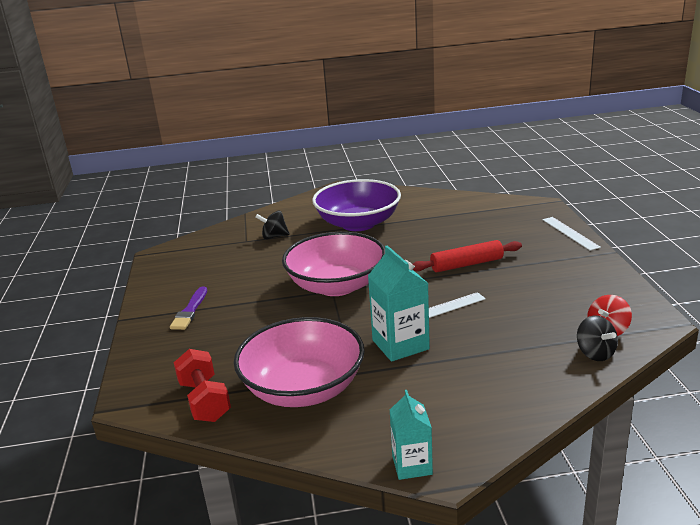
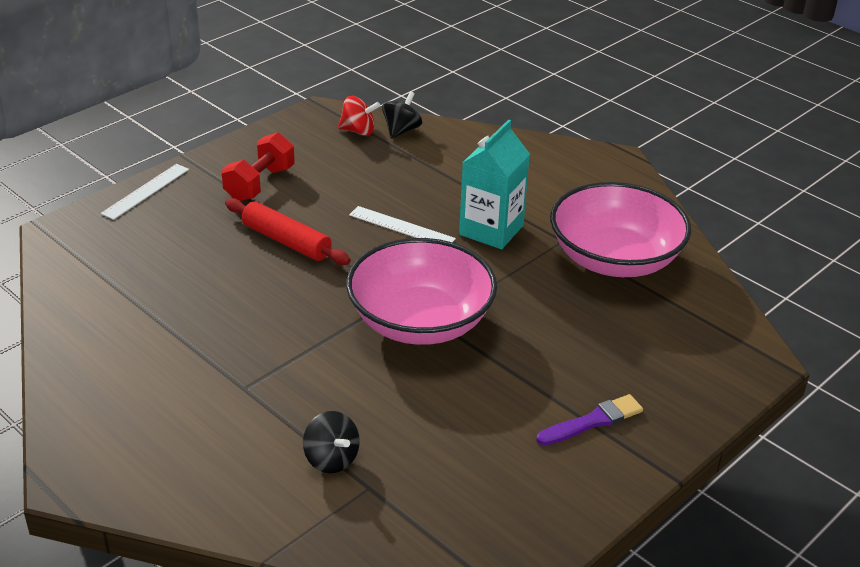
camera: 130 degrees left, 10 degrees up
(204, 401) = (700, 309): red dumbbell -> red dumbbell (260, 184)
(358, 223) = (222, 384): purple bowl -> none
(412, 465) = (629, 172): turquoise carton -> none

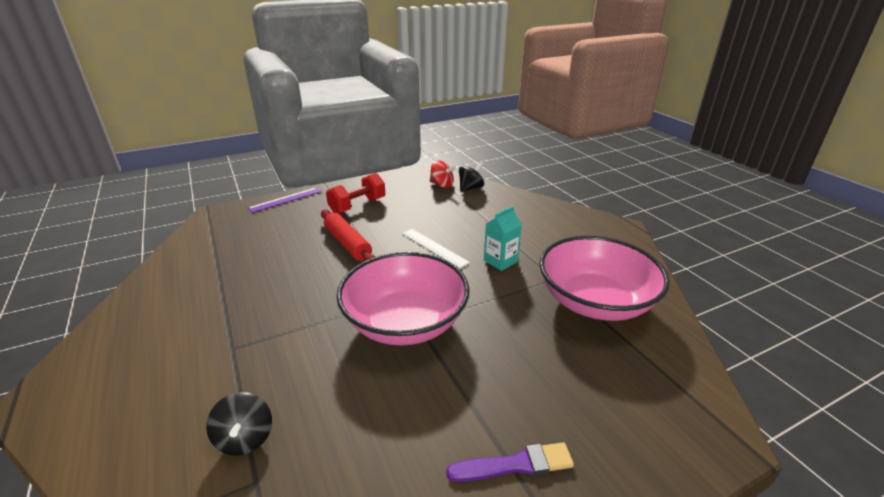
camera: 20 degrees right, 5 degrees down
(146, 191) = (285, 200): white ruler -> purple ruler
(491, 230) = (500, 261): turquoise carton -> turquoise carton, size x0.64

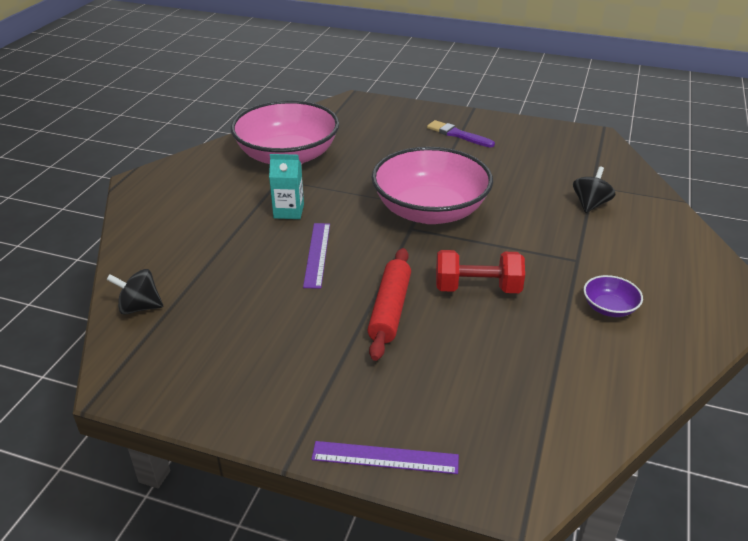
camera: 135 degrees left, 5 degrees up
(187, 319) = (609, 308): none -> purple bowl
(357, 206) = (307, 368): red dumbbell -> red dumbbell (477, 288)
(434, 247) = (317, 254): white ruler -> purple ruler
(442, 185) = (155, 337): red spinning top -> none

